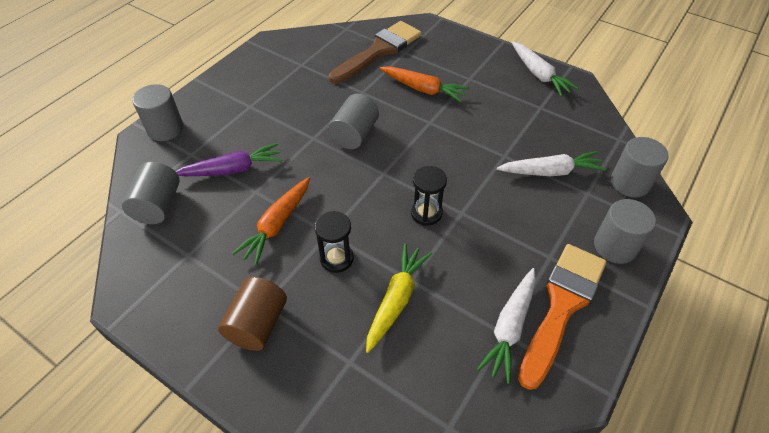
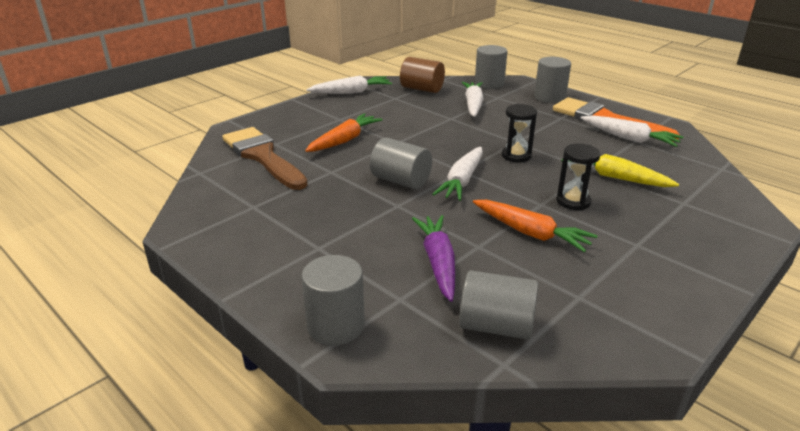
camera: 80 degrees left, 20 degrees down
(257, 324) = (661, 248): brown cylinder -> brown cylinder (422, 89)
(362, 174) = (462, 181): none -> white carrot

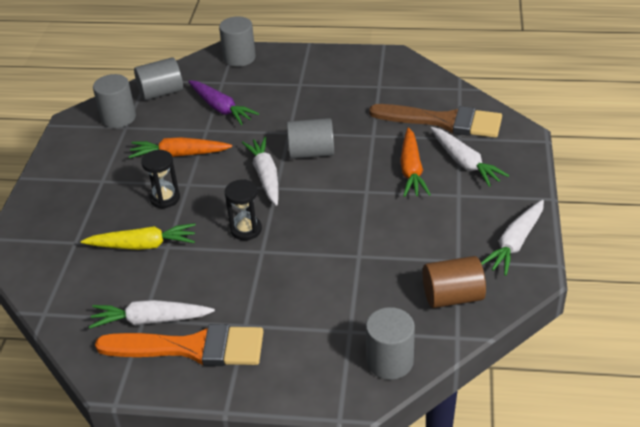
camera: 145 degrees right, 10 degrees up
(473, 105) = (360, 295): white carrot -> white carrot (465, 163)
(549, 97) = (288, 369): grey cylinder -> grey cylinder (118, 118)

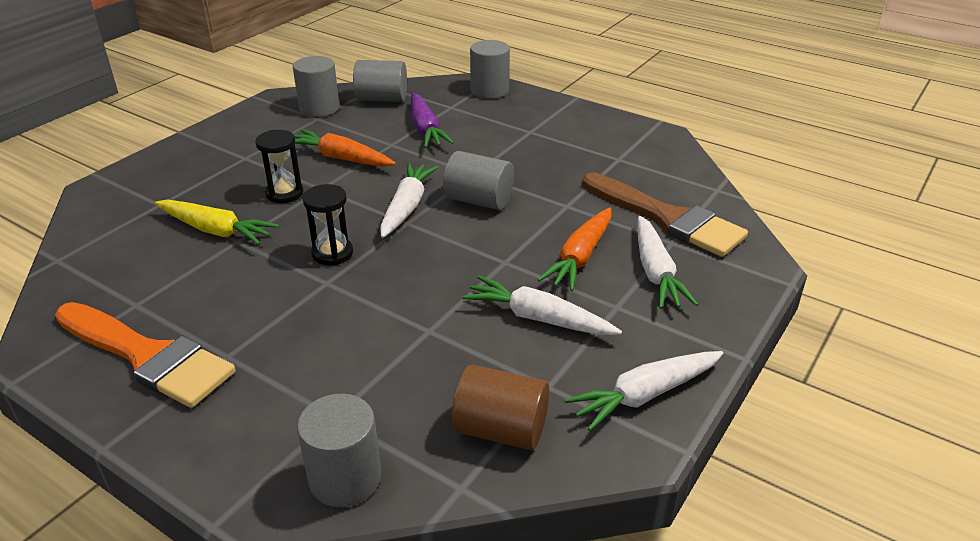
camera: 25 degrees right, 5 degrees down
(150, 320) = (141, 308): white carrot -> white carrot (538, 318)

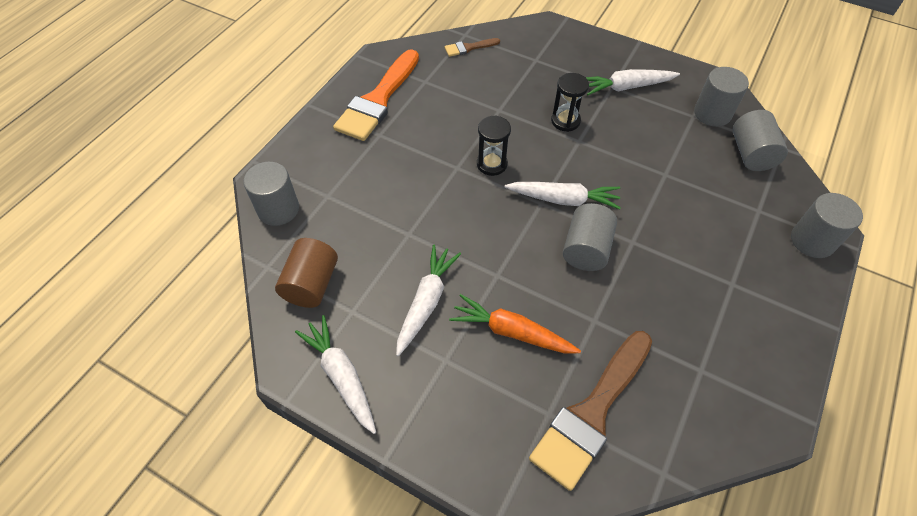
camera: 85 degrees right, 20 degrees up
(91, 258) = (469, 48): none -> brown brush
(216, 230) = (509, 96): yellow carrot -> none
(341, 158) = (629, 144): orange carrot -> none
(425, 129) = (702, 195): purple carrot -> none
(656, 272) = (497, 395): white carrot -> white carrot (626, 87)

